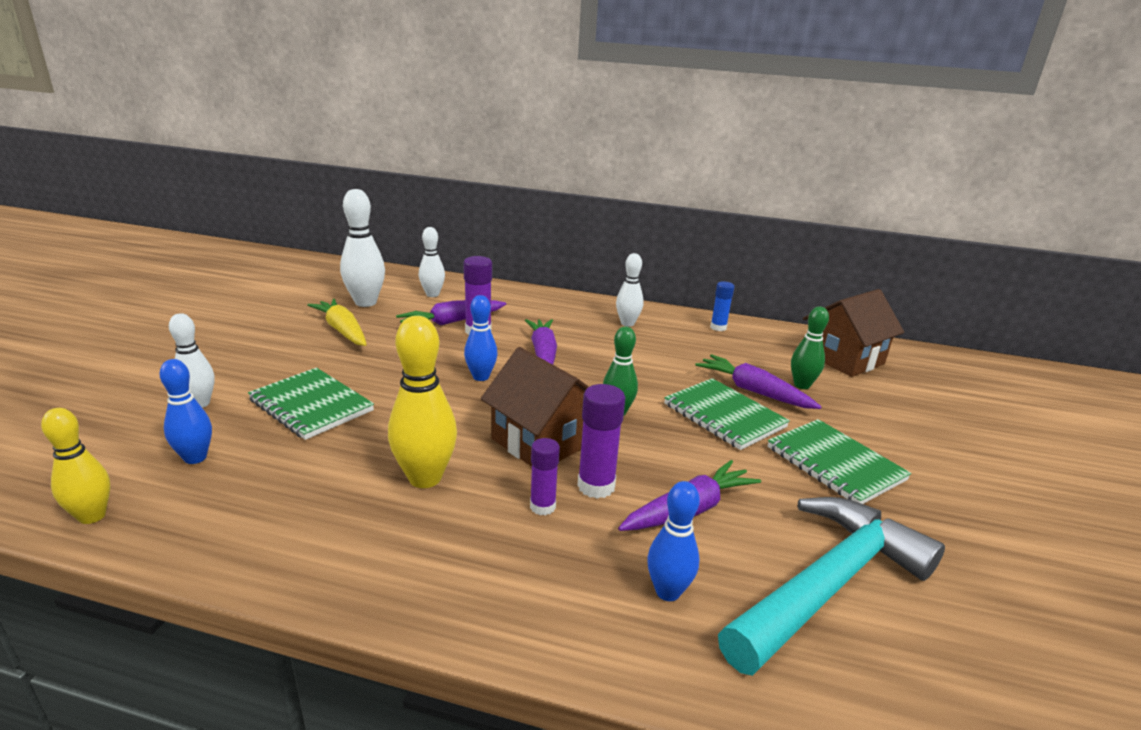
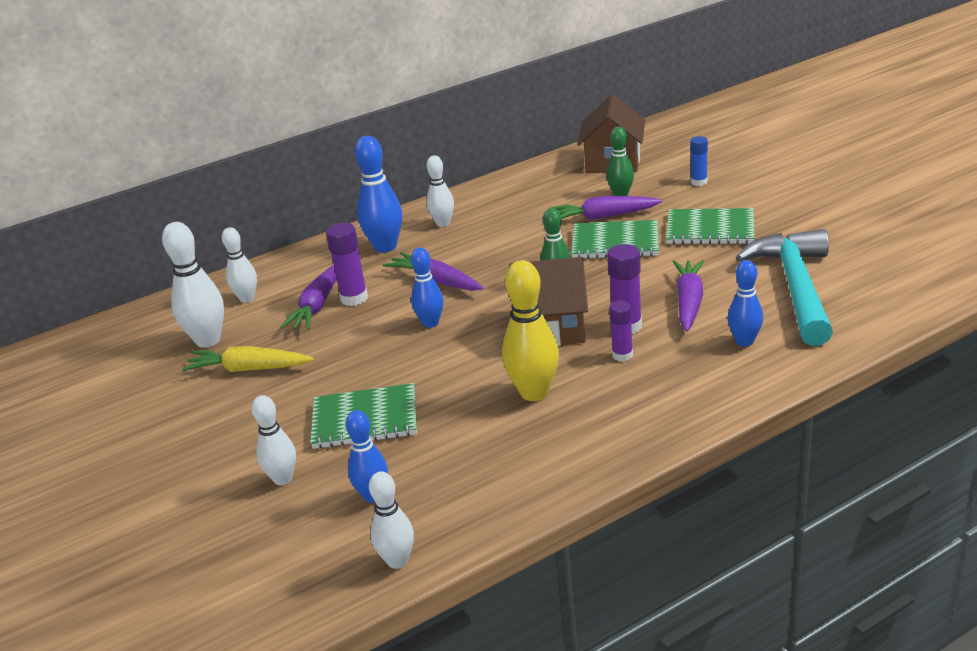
camera: 40 degrees left, 5 degrees up
(92, 516) = (397, 561): yellow bowling pin -> white bowling pin
(562, 315) = (385, 247): none -> blue bowling pin
(718, 327) = (505, 188): blue glue stick -> blue glue stick (699, 182)

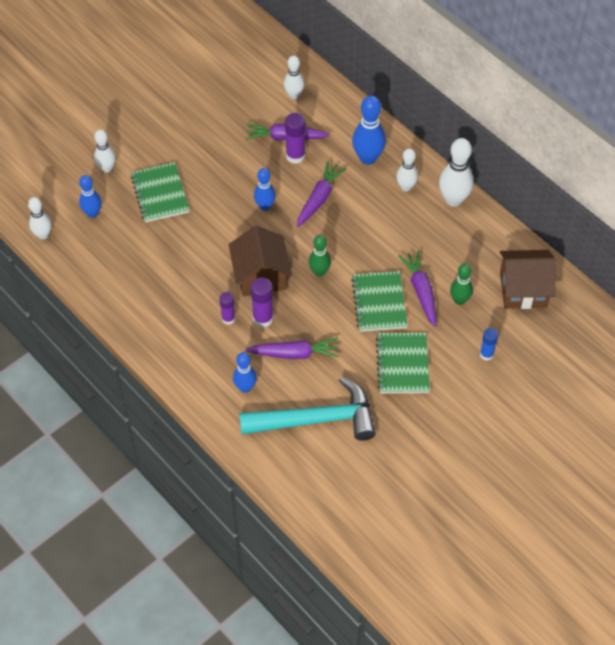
camera: 75 degrees right, 25 degrees up
(208, 340) = (242, 90): white bowling pin -> white bowling pin (453, 200)
(249, 369) = (211, 121): yellow carrot -> none
(534, 393) = (187, 275): yellow bowling pin -> none

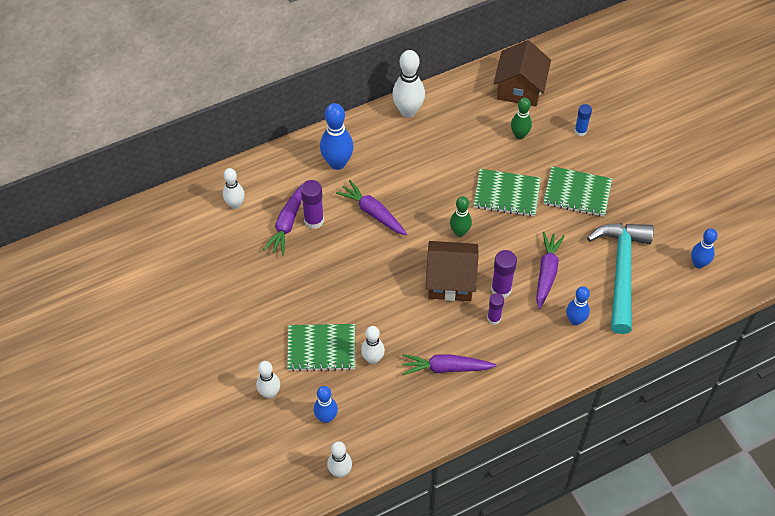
camera: 75 degrees left, 0 degrees up
(265, 206) = (368, 259): blue bowling pin -> blue bowling pin (698, 263)
(406, 187) = (382, 142): white bowling pin -> white bowling pin (373, 359)
(421, 291) = (502, 160): purple carrot -> purple carrot (446, 368)

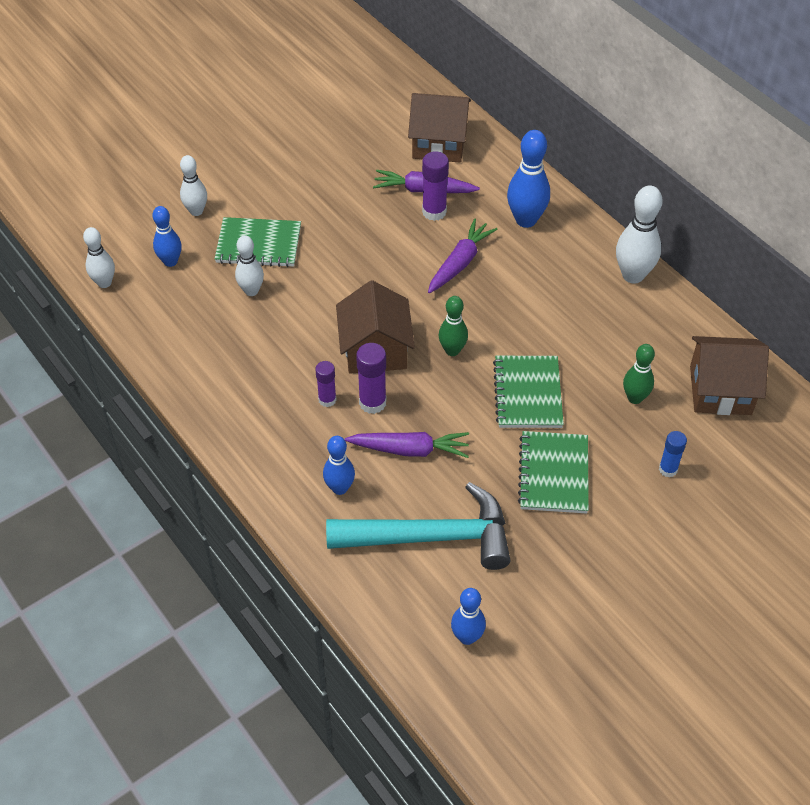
camera: 80 degrees right, 5 degrees down
(235, 204) = (439, 143): white bowling pin -> brown house
(321, 349) = (258, 244): green notebook -> green notebook turned 75 degrees counterclockwise
(446, 368) = (248, 360): purple carrot -> none

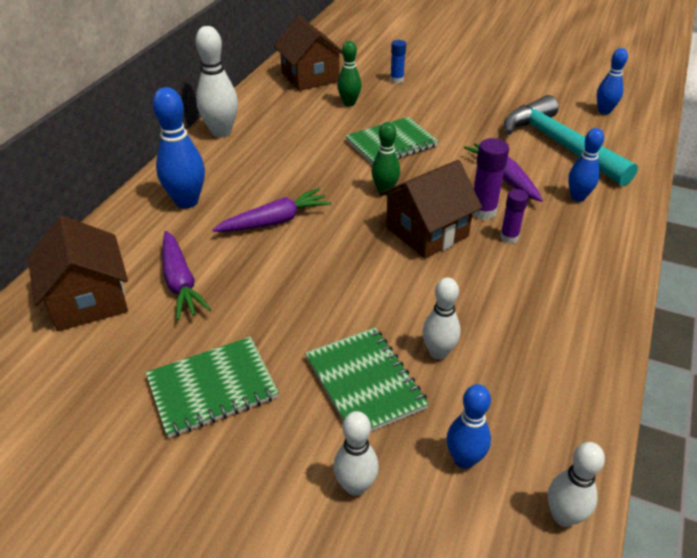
camera: 120 degrees left, 10 degrees down
(434, 212) = (212, 262): purple glue stick -> none
(460, 263) = (275, 221): purple carrot -> purple carrot turned 150 degrees clockwise
(553, 474) = (449, 115): green notebook -> green notebook (212, 388)

